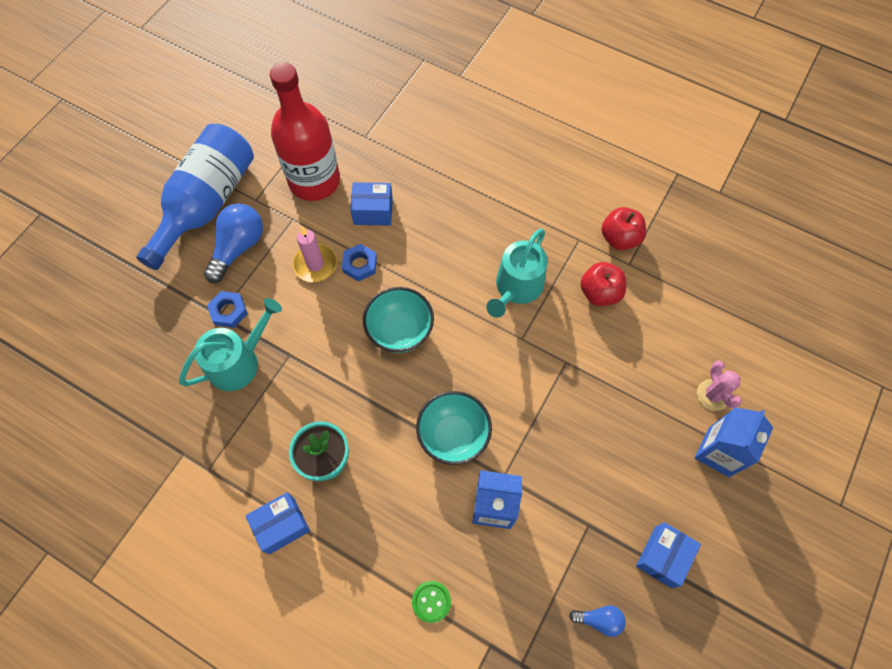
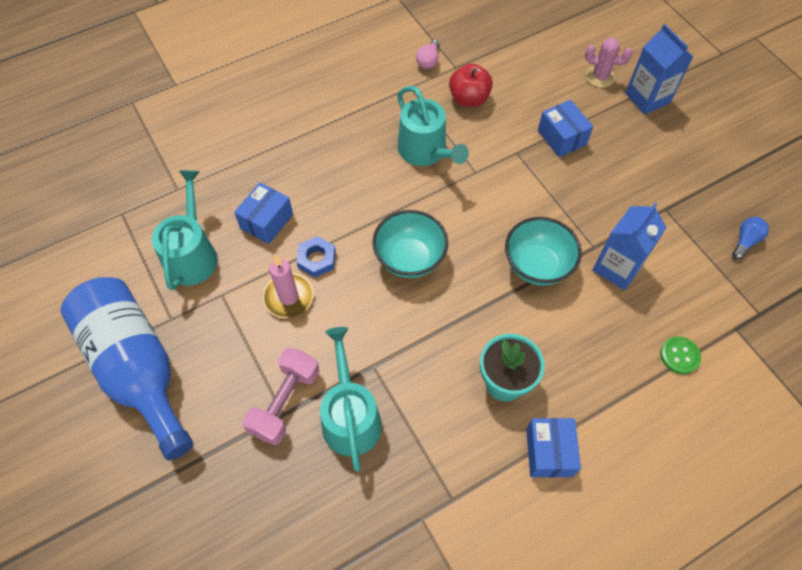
camera: 60 degrees left, 5 degrees down
(228, 311) = (285, 402): blue nut -> pink dumbbell
(238, 247) = (216, 360): blue light bulb -> none
(314, 181) = (192, 255): red bottle -> turquoise watering can
(619, 238) = (428, 61): red apple -> pink light bulb
(663, 556) = (713, 175): blue box -> blue box (561, 137)

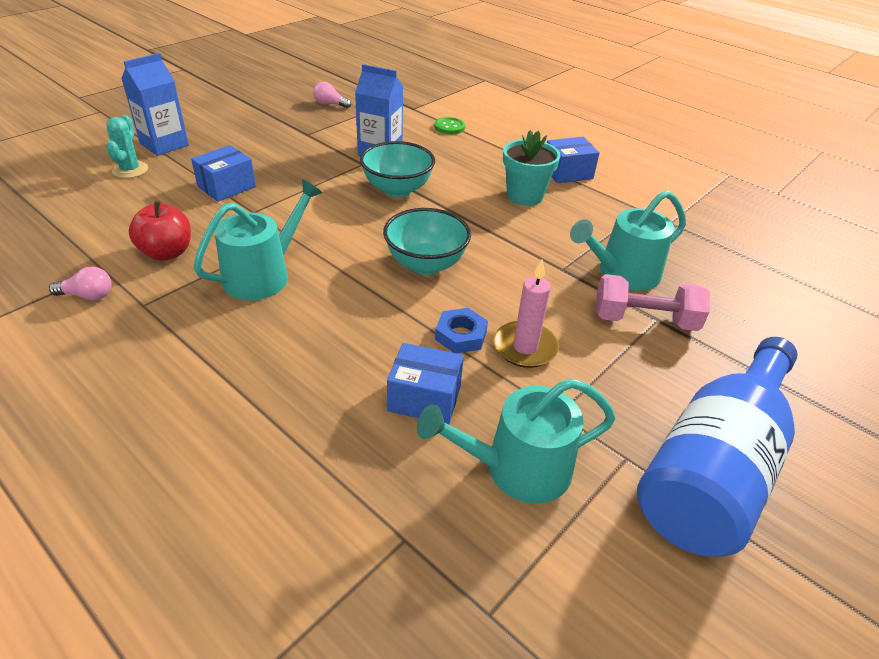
camera: 110 degrees left, 20 degrees down
(600, 76) = (130, 170): pink cactus -> turquoise cactus
(745, 241) = (330, 104): blue light bulb -> pink light bulb

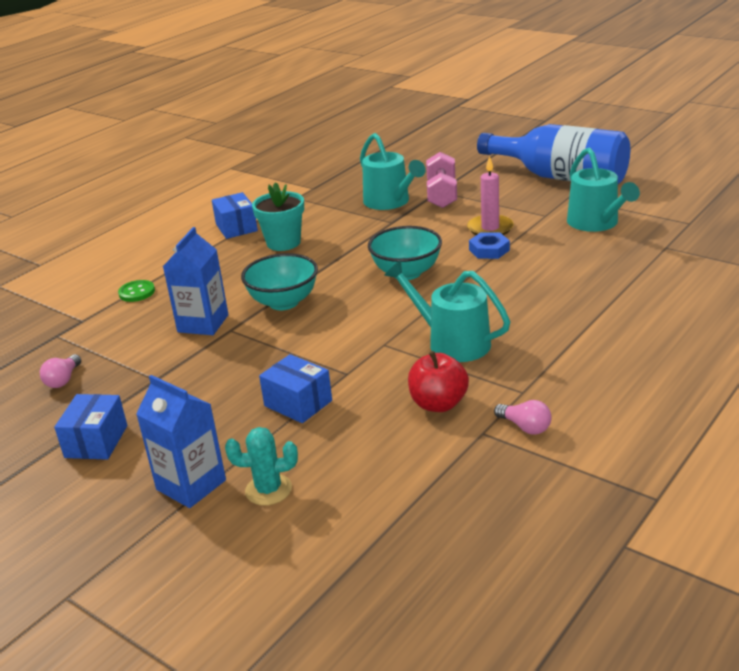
camera: 90 degrees left, 10 degrees down
(88, 296) = (525, 427): pink light bulb -> pink light bulb turned 135 degrees clockwise
(424, 398) = (558, 255): blue box -> blue box (96, 441)

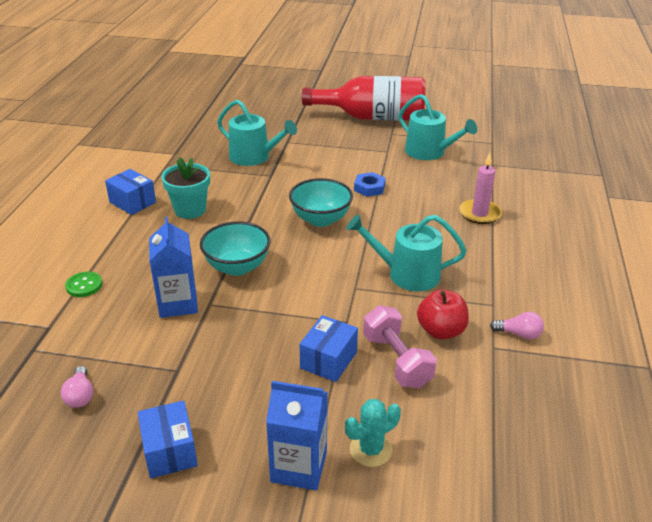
camera: 30 degrees left, 5 degrees up
(298, 403) = (328, 360): blue box -> blue box turned 75 degrees counterclockwise
(441, 194) = (292, 144): pink dumbbell -> pink dumbbell (396, 360)
(490, 228) = (355, 169): pink candle -> pink candle (479, 214)
(561, 177) = (372, 117): blue bottle -> red bottle

